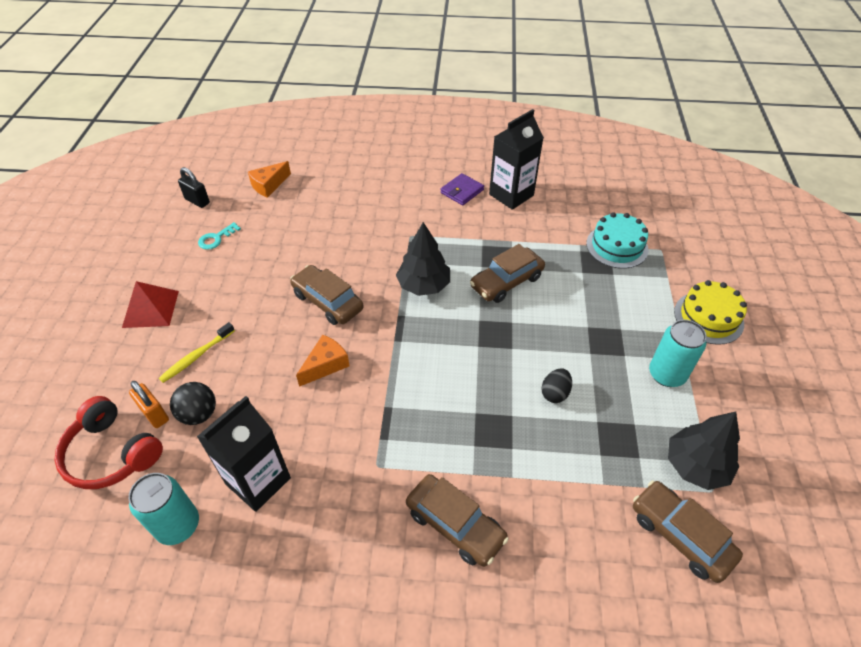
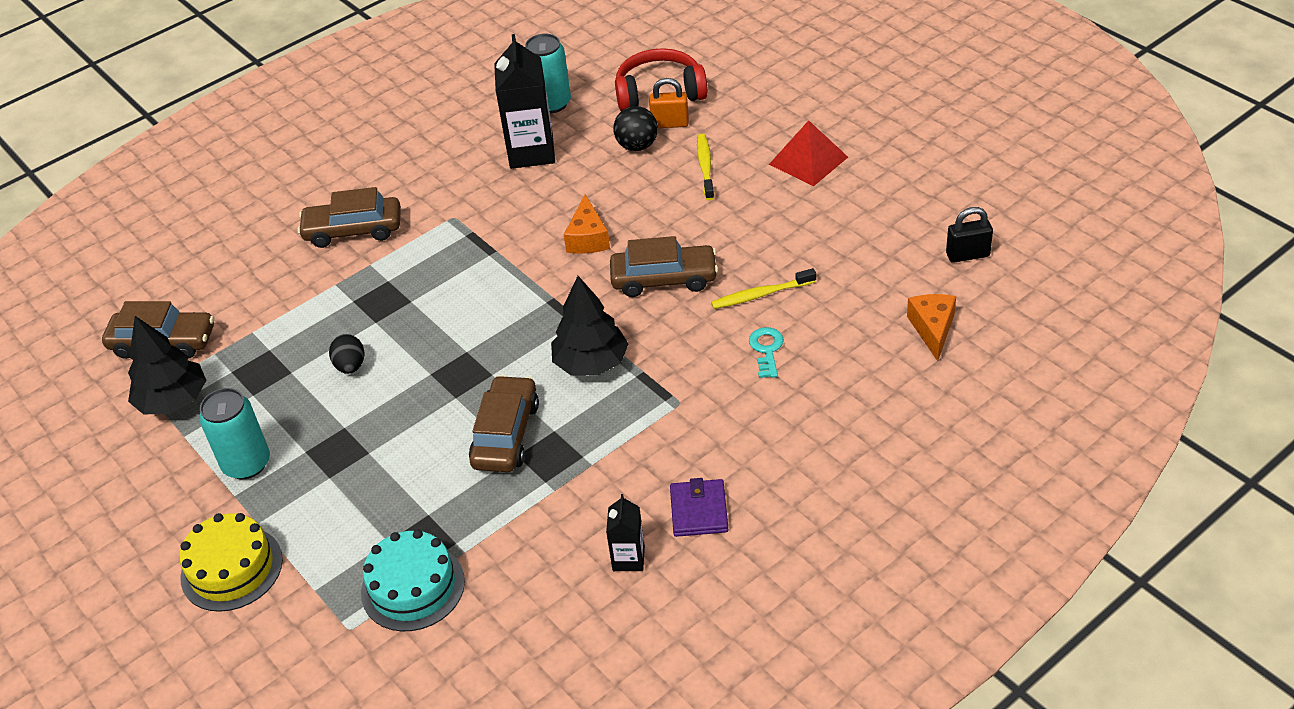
camera: 140 degrees right, 5 degrees down
(216, 238) = (871, 242): turquoise key -> turquoise key (766, 350)
(301, 254) = (761, 295): none -> yellow toothbrush
(511, 195) = (628, 559): black carton -> black carton, size x0.52

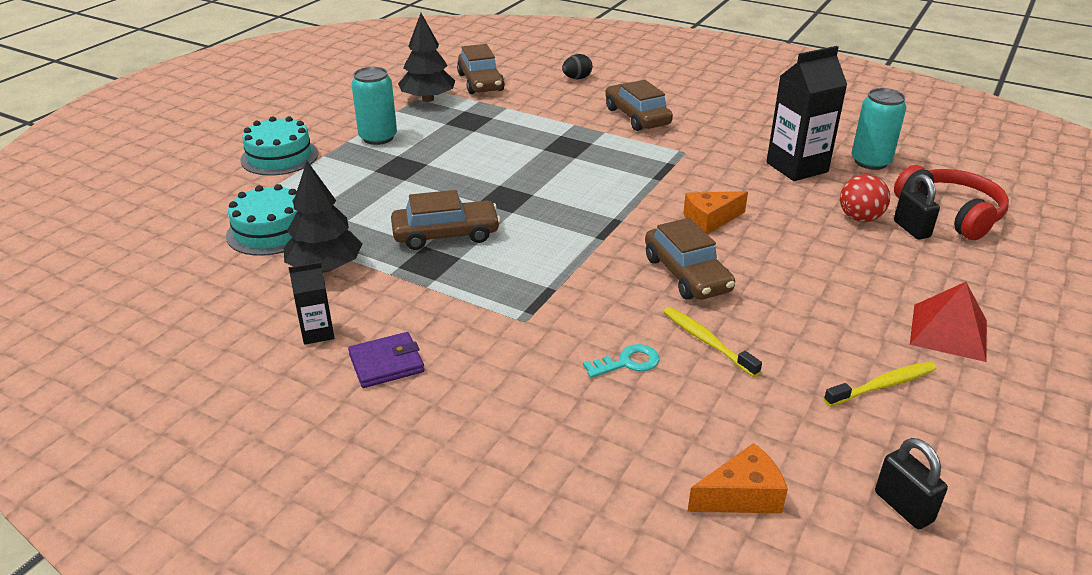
camera: 65 degrees right, 10 degrees down
(231, 568) = (279, 157): yellow cake -> turquoise cake
(350, 366) = (491, 151): black egg -> black egg (577, 78)
(591, 363) = (551, 258): black tree -> black tree (325, 267)
(637, 146) = (859, 218): black ball -> red ball
(670, 124) = (911, 229): orange padlock -> black padlock
(705, 167) = (869, 264): yellow toothbrush -> yellow toothbrush (883, 385)

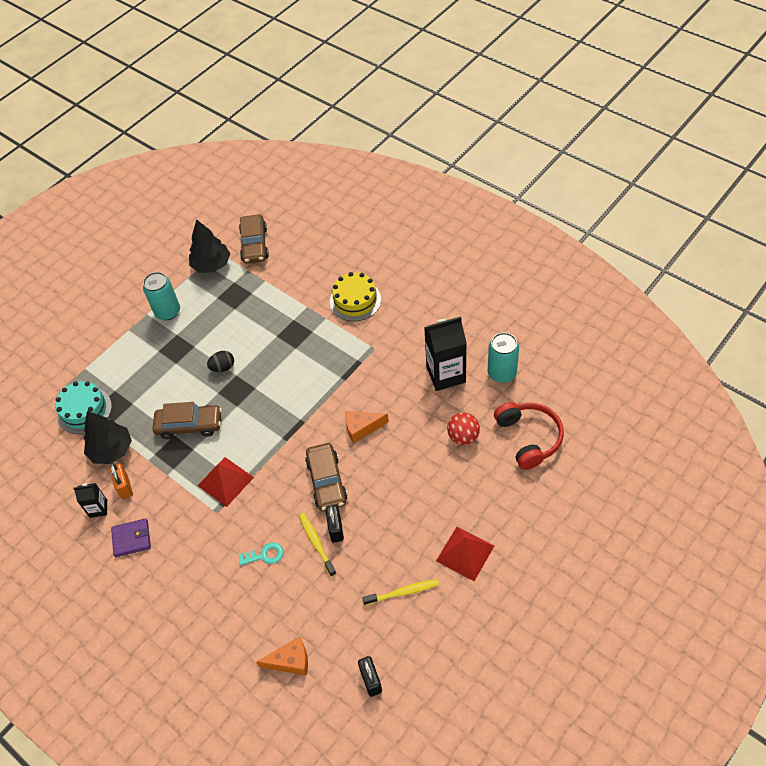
camera: 15 degrees right, 20 degrees up
(279, 157) = (99, 329): turquoise cake -> none
(358, 305) = (125, 487): none -> orange padlock
(525, 286) = (225, 481): none -> red pyramid
(577, 78) = (327, 244): black egg -> black egg (223, 367)
(637, 116) = (355, 300): brown car -> yellow cake
(911, 229) = (492, 452): black padlock -> black padlock (336, 529)

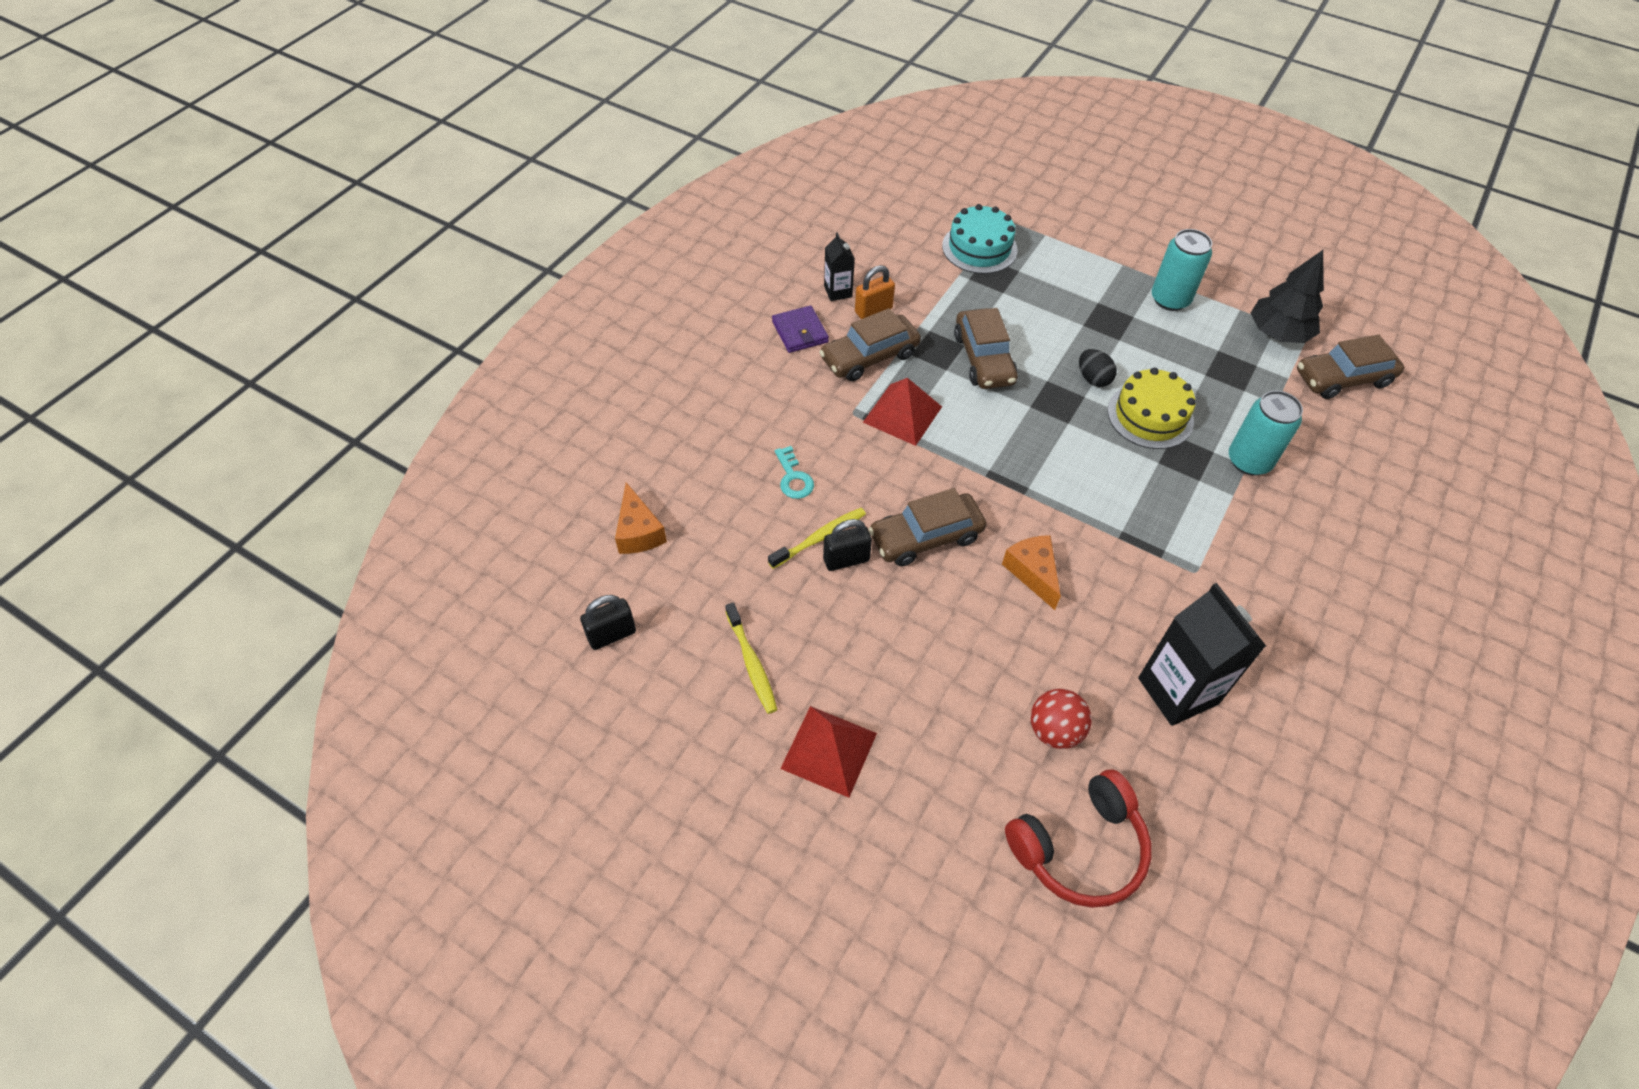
camera: 75 degrees right, 0 degrees up
(111, 450) = (926, 286): black tree -> none
(168, 495) = (869, 356): none -> brown car
(355, 300) = (1287, 532): yellow cake -> yellow cake (1150, 416)
(502, 373) = (1212, 790): turquoise can -> turquoise can (1249, 461)

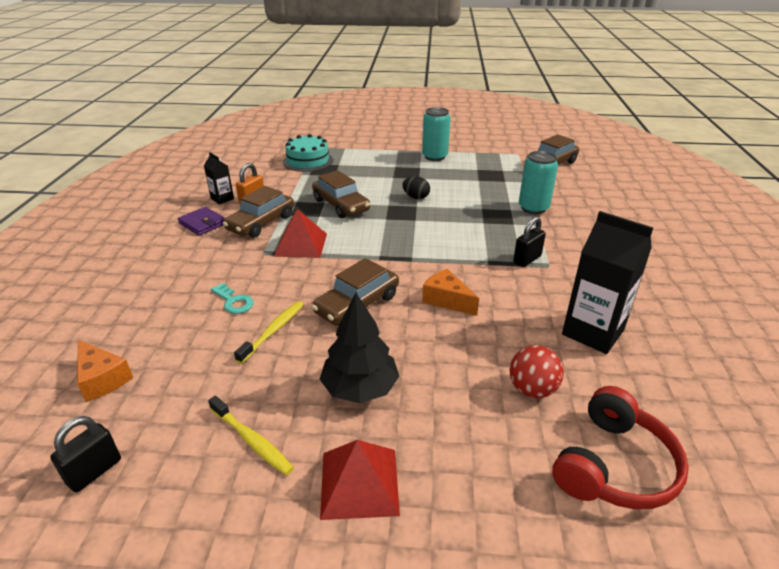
camera: 25 degrees left, 20 degrees down
(846, 560) = (302, 337): black padlock -> black padlock (527, 259)
(1150, 416) = (462, 204): yellow cake -> none
(1278, 333) = (502, 156): black tree -> black tree (360, 388)

